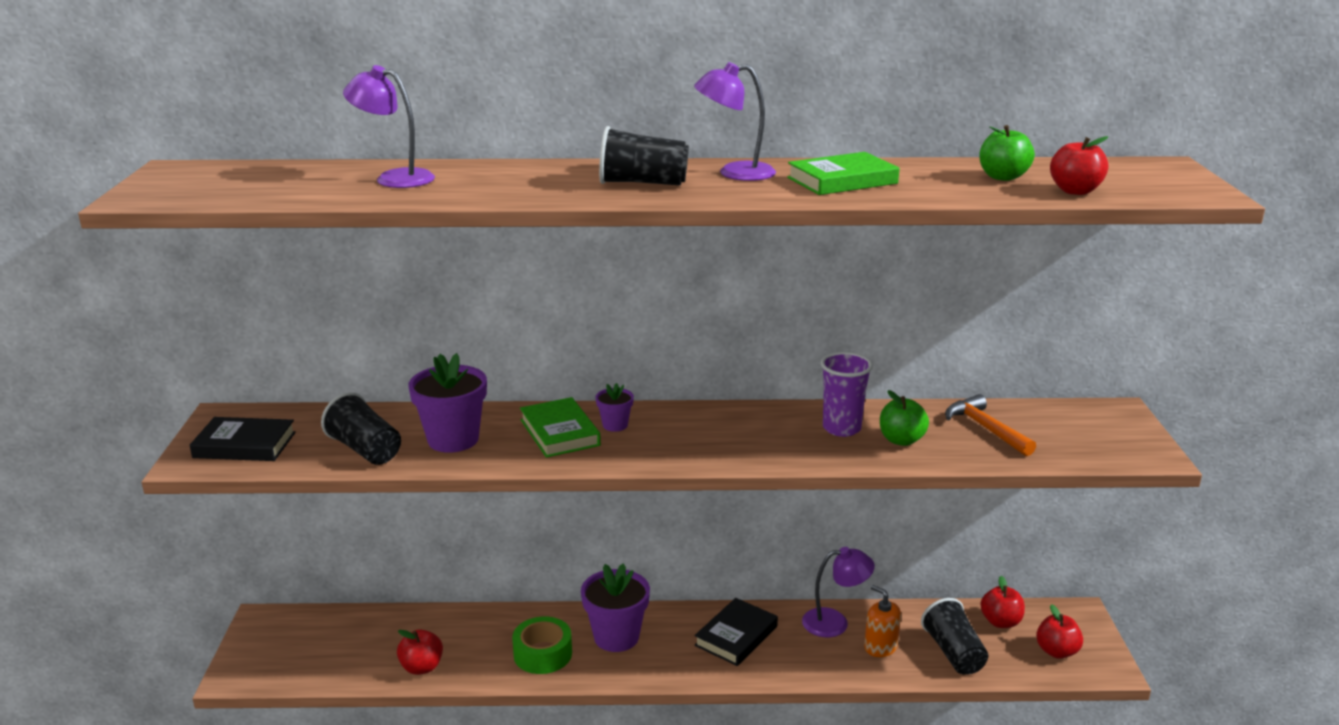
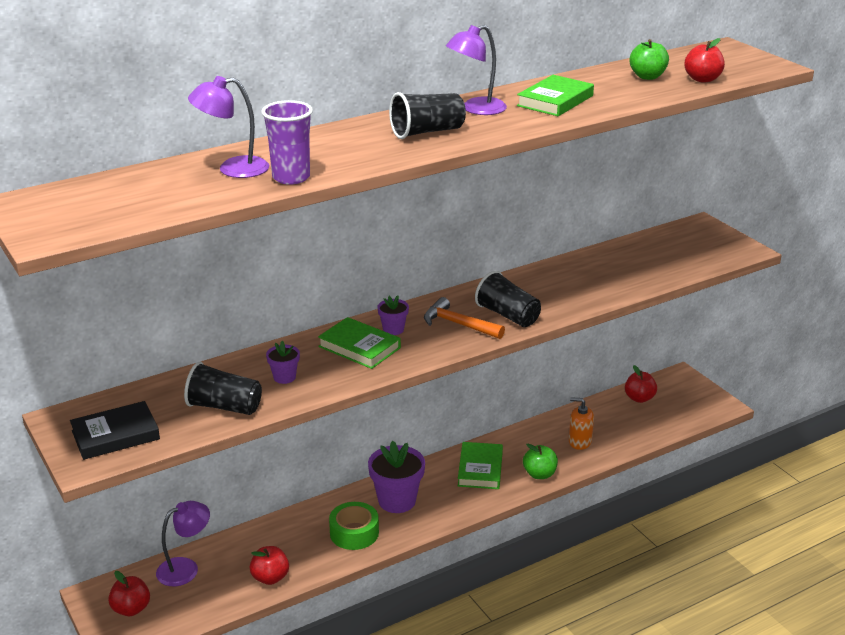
camera: 30 degrees left, 5 degrees up
(453, 439) = (284, 377): purple flower pot -> purple flower pot, size x0.51
(736, 636) = (480, 469): black book -> green book
(835, 622) = (537, 436): purple lamp -> purple lamp (185, 568)
(841, 428) = (549, 286): purple cup -> purple cup (291, 177)
(901, 440) = (594, 283): green apple -> green apple (539, 474)
(953, 653) = (627, 429): black cup -> black cup (508, 315)
(986, 428) = (637, 259): orange hammer -> orange hammer (458, 324)
(1056, 651) = (686, 406): red apple -> red apple (131, 609)

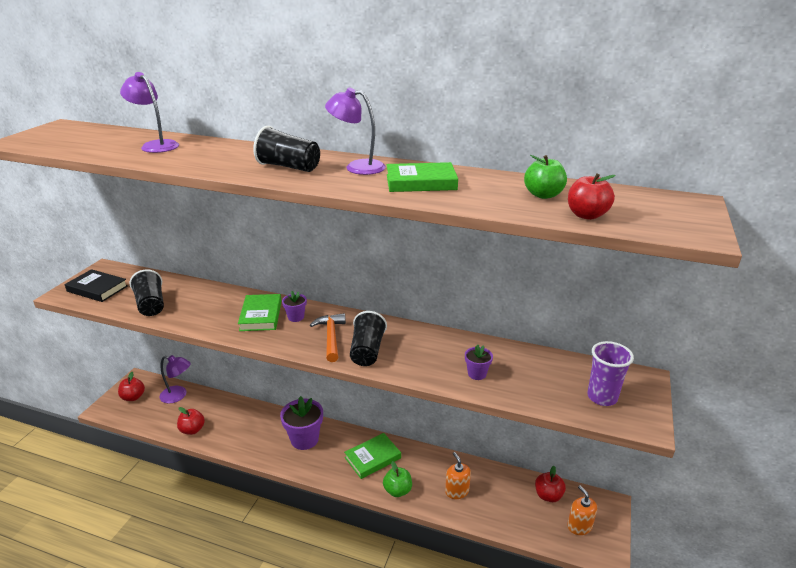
camera: 50 degrees right, 0 degrees up
(284, 377) = (200, 308): purple flower pot -> purple flower pot (477, 374)
(291, 177) = (157, 159): purple cup -> purple cup (602, 397)
(354, 533) = (258, 439): green tape -> none
(685, 402) = (579, 526): none -> orange soap dispenser

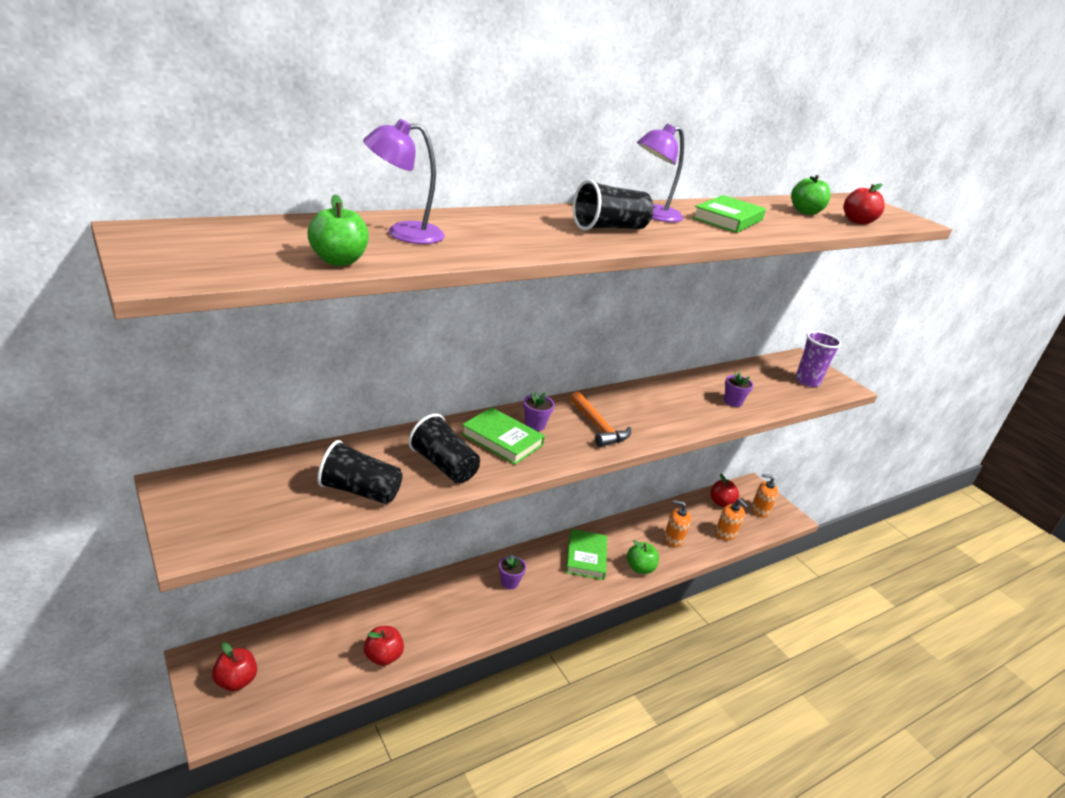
camera: 55 degrees left, 0 degrees up
(85, 150) = (338, 261): none -> green apple
(97, 289) = (234, 512): black book -> none
(178, 395) = (298, 637): purple lamp -> none
(304, 439) = (509, 582): purple flower pot -> purple flower pot, size x0.51
(331, 337) = (598, 427): orange hammer -> orange hammer turned 150 degrees counterclockwise
(367, 351) = (644, 423): black cup -> black cup (443, 465)
(511, 519) = (725, 533): none -> orange soap dispenser

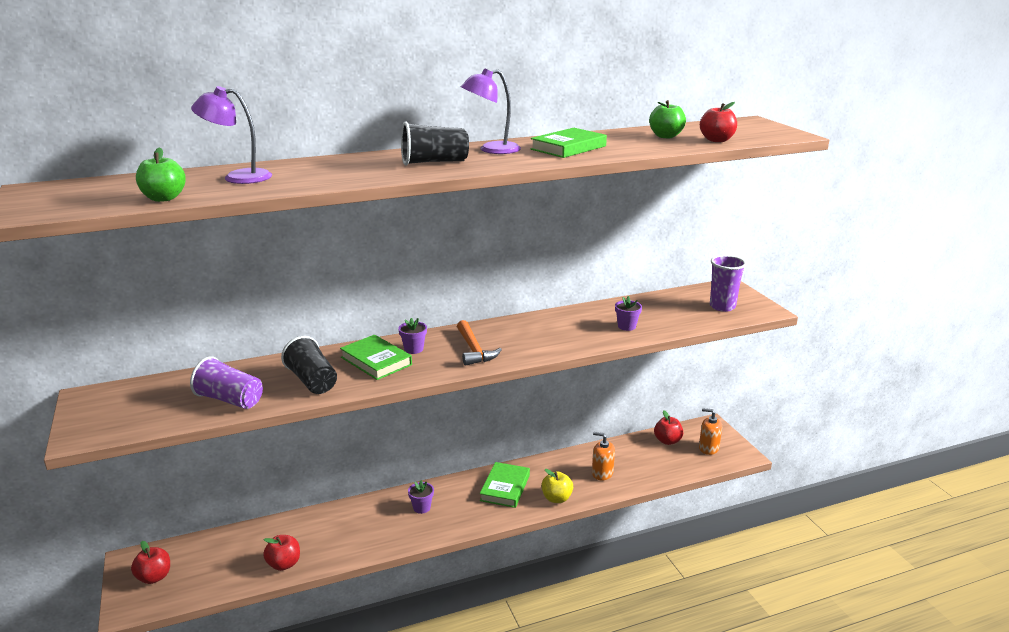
camera: 15 degrees right, 5 degrees down
(359, 491) = (230, 400): black cup -> purple cup
(640, 568) = (556, 498): green apple -> yellow apple
(725, 533) = (661, 469): orange soap dispenser -> none

